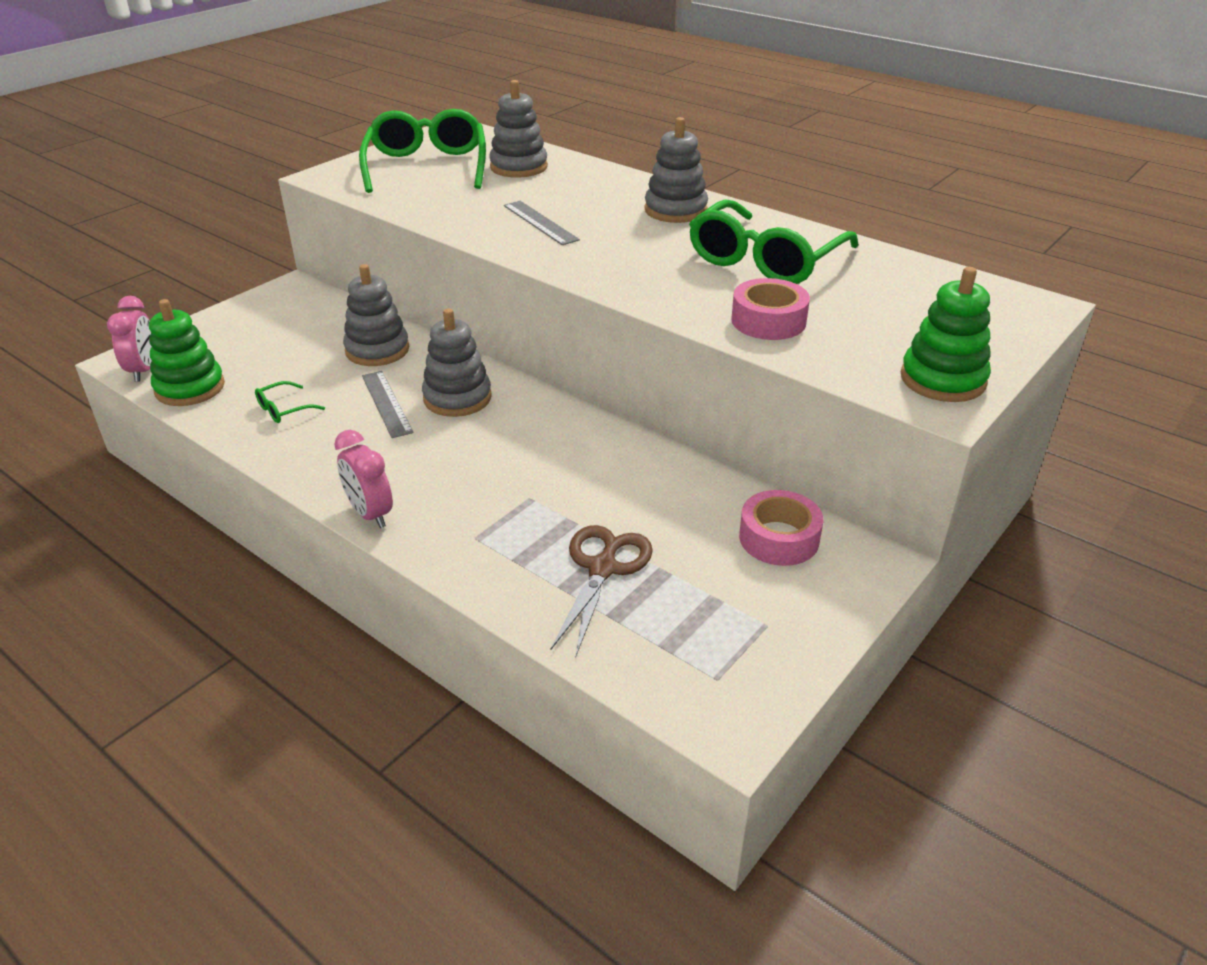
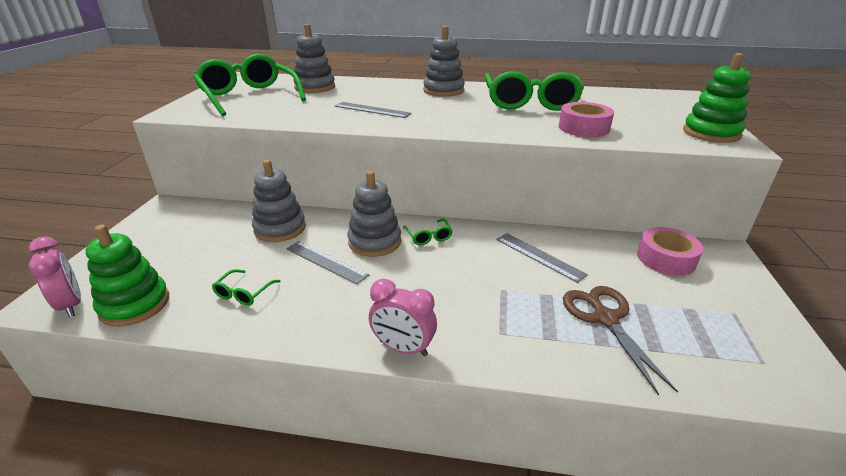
camera: 30 degrees left, 5 degrees down
(522, 412) = (428, 237): none -> green glasses
(621, 478) = (539, 256): none -> grey ruler

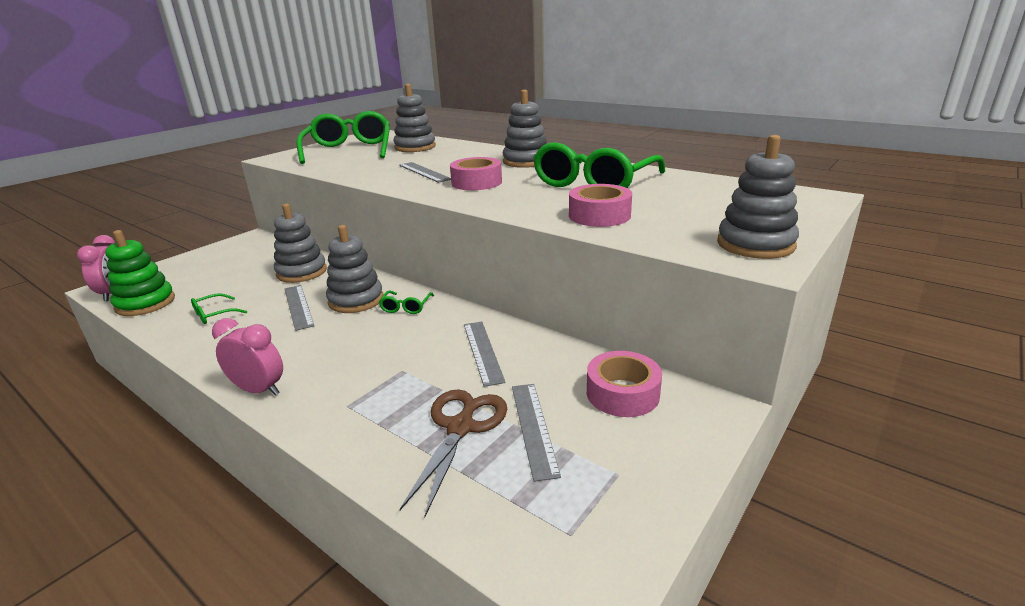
camera: 30 degrees right, 5 degrees down
(403, 348) = (259, 390): pink clock -> pink clock turned 150 degrees clockwise
(439, 113) = (476, 182): none -> pink tape
(649, 301) = (533, 428): none -> grey ruler
(711, 133) = (755, 244): green stacking toy -> grey stacking toy

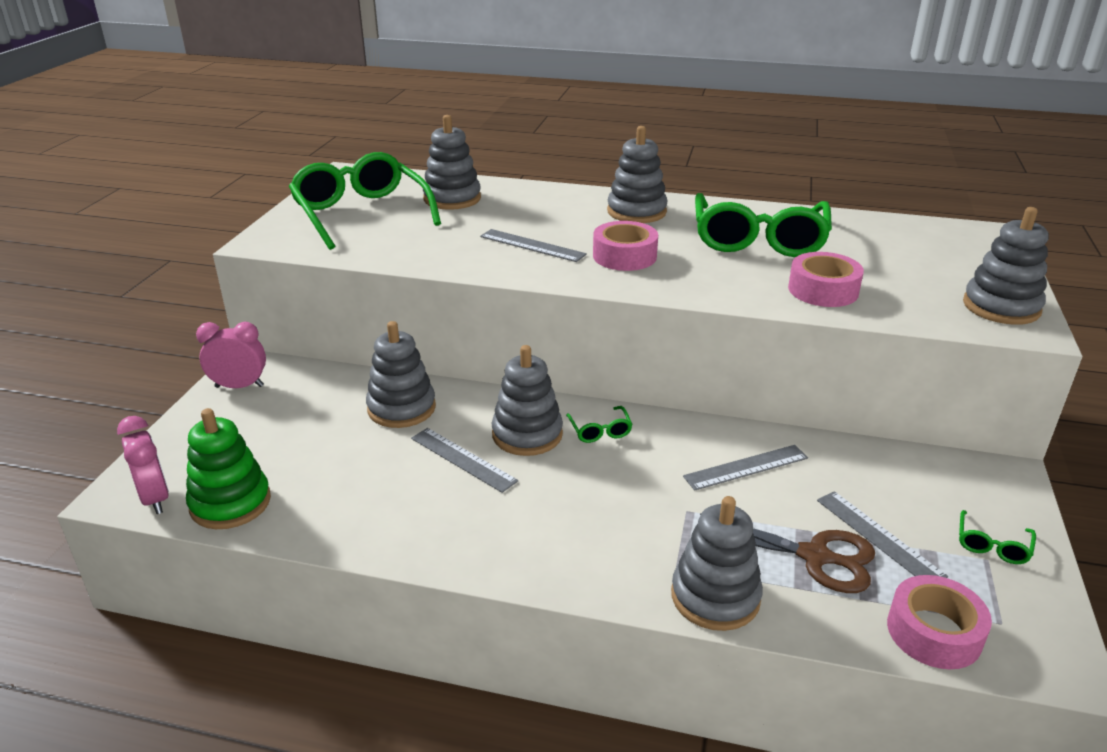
camera: 25 degrees left, 5 degrees up
(214, 314) = (361, 496): green glasses -> green glasses (992, 545)
(259, 390) = (555, 576): pink clock -> pink clock (239, 386)
(347, 435) = (715, 597): none -> grey stacking toy
(460, 428) = (814, 556): brown scissors -> brown scissors turned 120 degrees clockwise
(482, 351) = (746, 467): grey ruler -> grey ruler turned 75 degrees counterclockwise
(622, 393) = (919, 480): pink tape -> pink tape (934, 632)

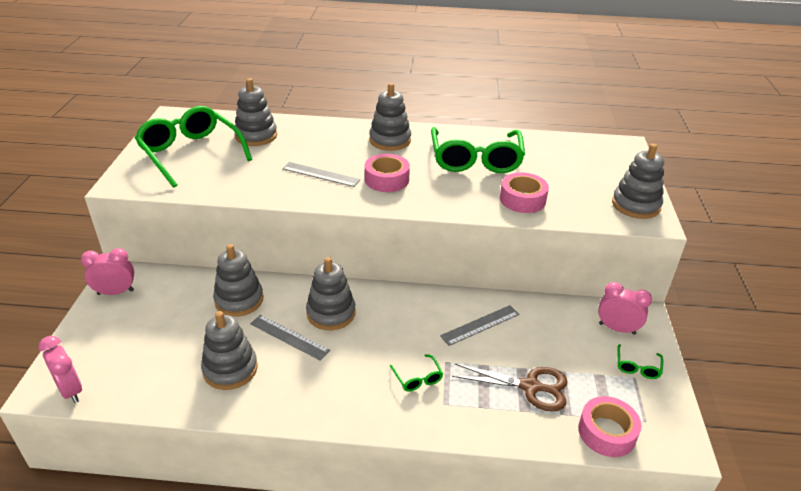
camera: 10 degrees left, 5 degrees up
(230, 503) = (128, 388): green stacking toy -> none
(600, 431) = (380, 306): green glasses -> green glasses (418, 378)
(715, 597) = (470, 423): grey stacking toy -> grey stacking toy (230, 369)
(879, 537) = (568, 368): grey ruler -> none
(962, 490) = (617, 328): none -> pink clock

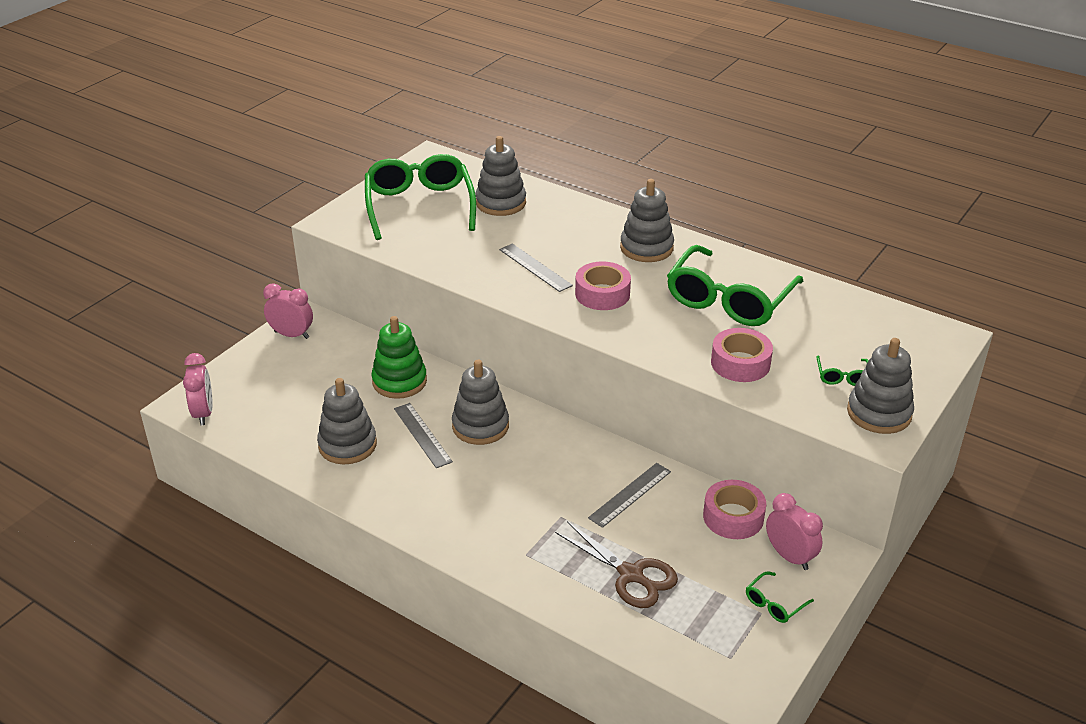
camera: 30 degrees right, 0 degrees up
(239, 300) = (399, 381): grey stacking toy -> green stacking toy
(418, 378) = (519, 521): green glasses -> green glasses (842, 376)
(480, 325) = (630, 494): grey ruler -> grey ruler turned 45 degrees counterclockwise
(606, 432) = (675, 649): pink tape -> pink tape (733, 517)

